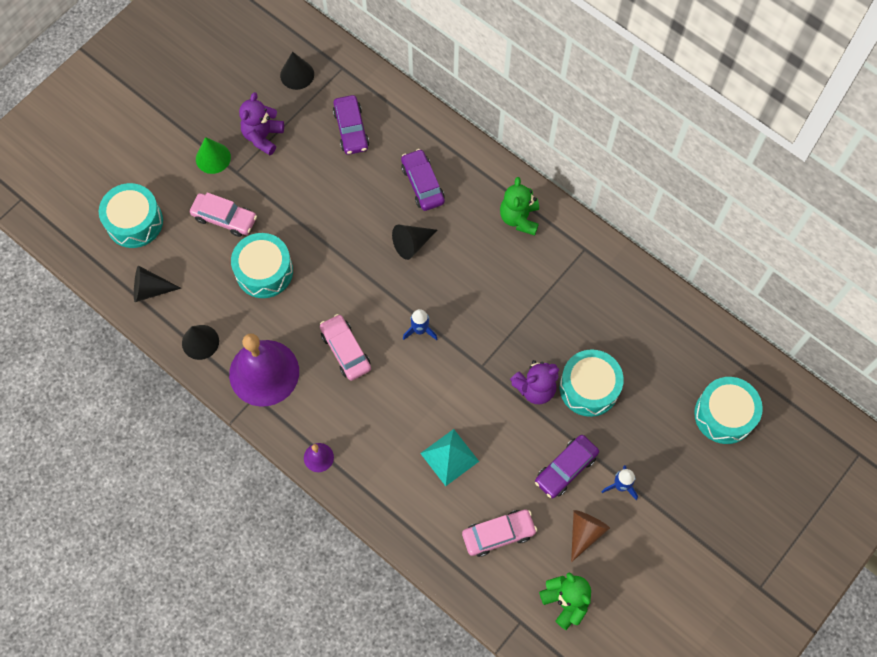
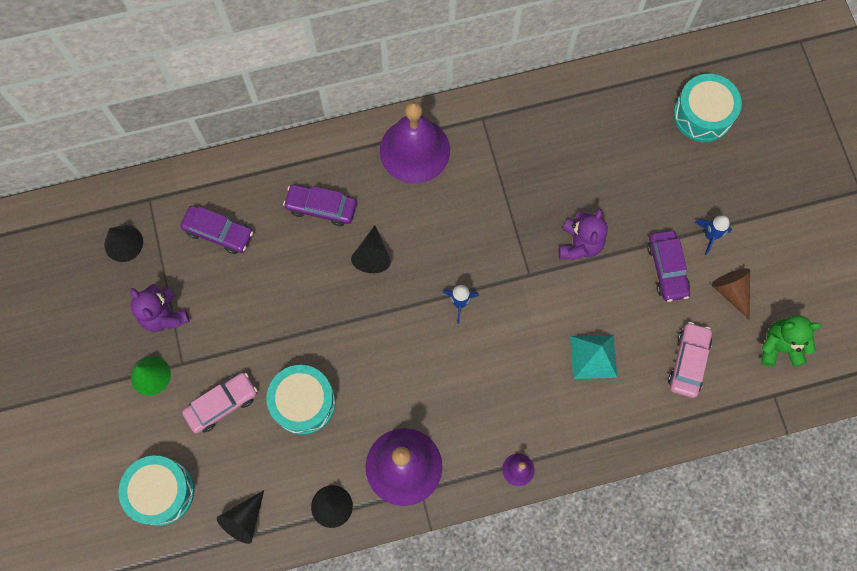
camera: 55 degrees left, 5 degrees up
(345, 350) = (433, 380): pink car -> none
(519, 218) = (414, 150): green teddy bear -> purple bell
(589, 388) = (608, 201): turquoise drum -> none

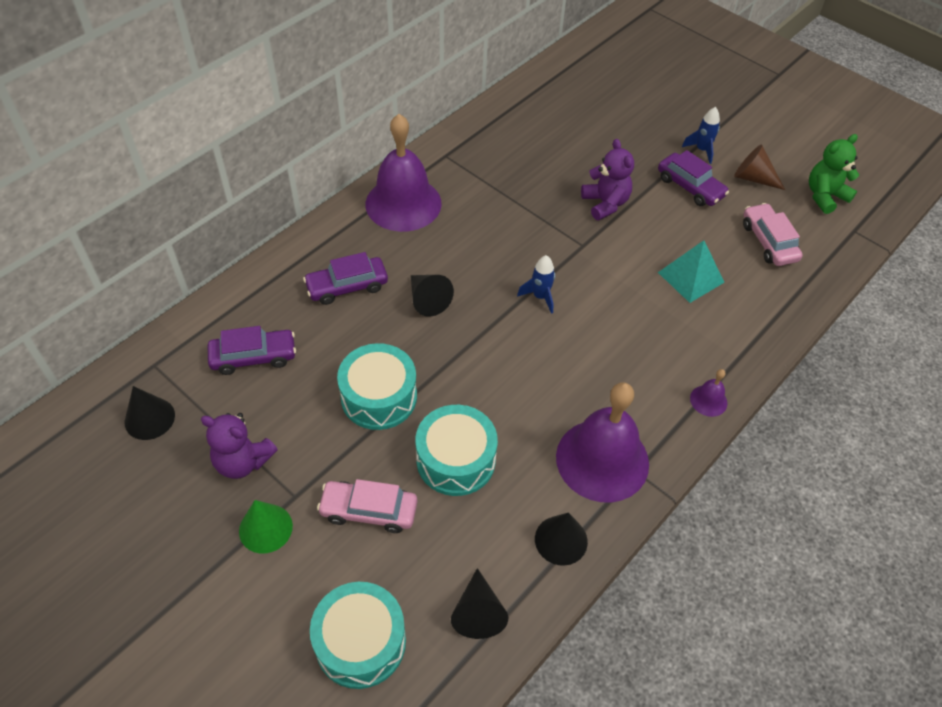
camera: 35 degrees left, 20 degrees down
(222, 404) = (369, 511): pink car -> pink car turned 105 degrees counterclockwise
(702, 114) = (622, 78): turquoise drum -> turquoise drum (379, 397)

